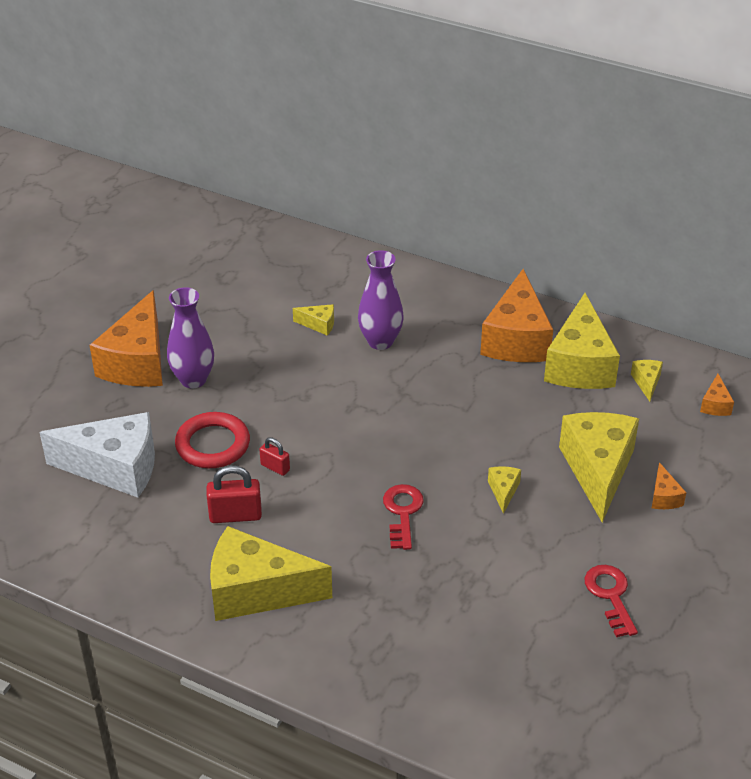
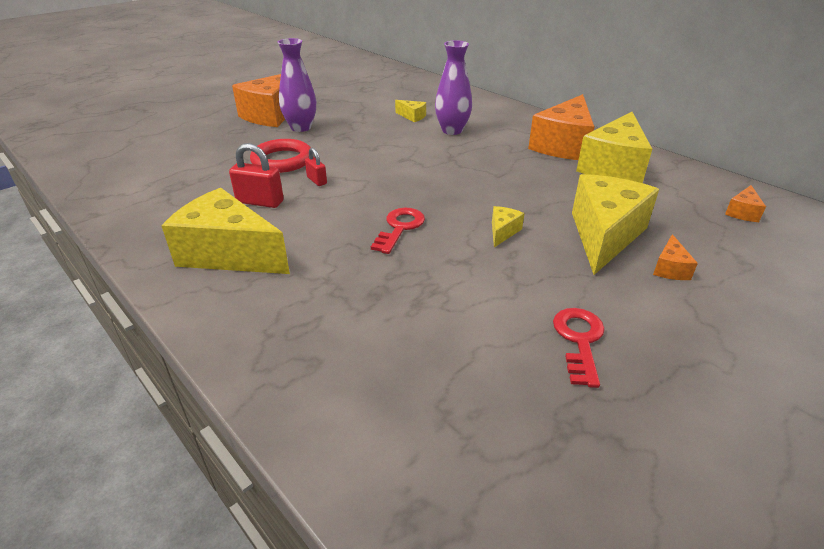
camera: 20 degrees right, 5 degrees down
(115, 468) = (201, 160): white cheese -> none
(646, 383) = (674, 187): yellow cheese -> none

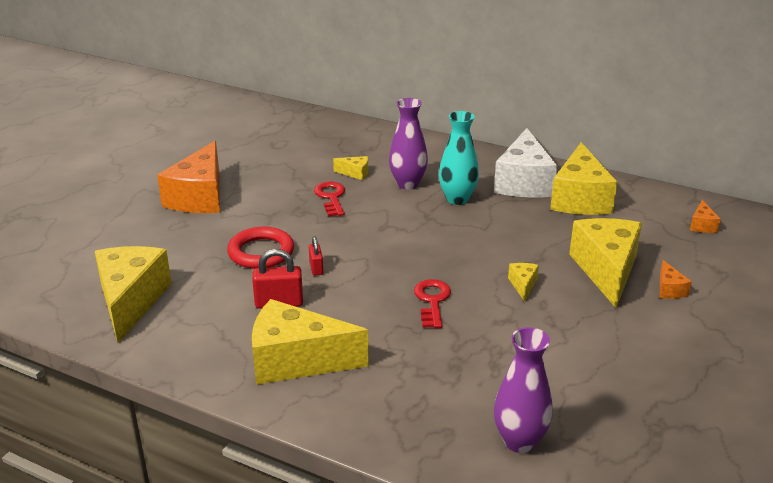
camera: 20 degrees left, 5 degrees down
(146, 177) = (131, 301): none -> yellow cheese
(301, 127) = (246, 208): purple vase -> purple vase (519, 441)
(317, 180) = (316, 268): red padlock -> red padlock turned 45 degrees clockwise
(489, 148) = (457, 199): none -> turquoise vase
(563, 145) = (523, 182): orange cheese -> white cheese
(579, 340) = (632, 364): red key -> red key (331, 197)

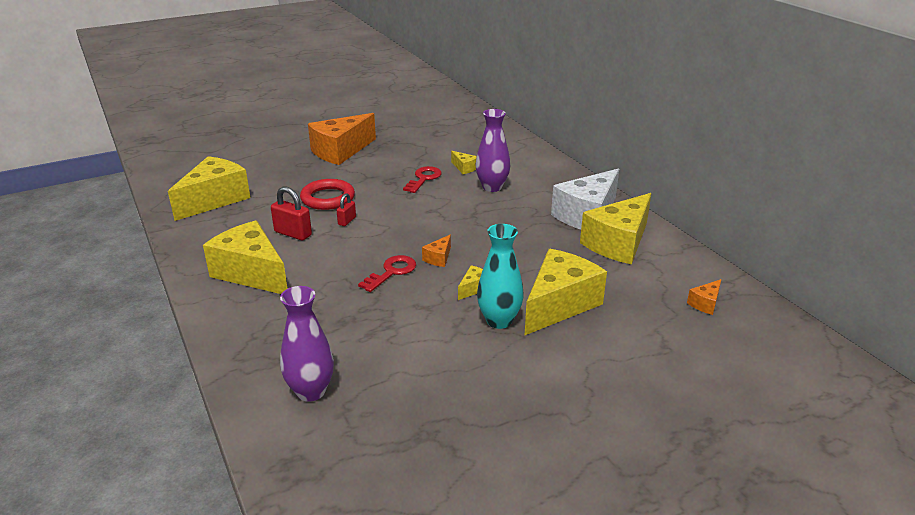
camera: 35 degrees right, 0 degrees up
(457, 199) = (514, 210): turquoise vase -> turquoise vase (499, 321)
(669, 289) = (594, 341): orange cheese -> orange cheese (439, 258)

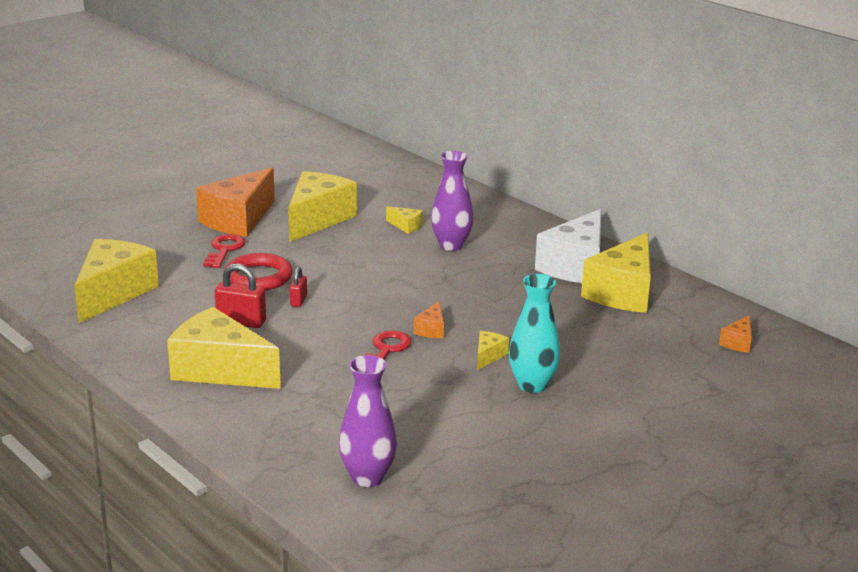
camera: 15 degrees left, 5 degrees down
(424, 178) = (363, 243): red key -> red key (224, 250)
(559, 304) = (588, 361): yellow cheese -> yellow cheese (317, 219)

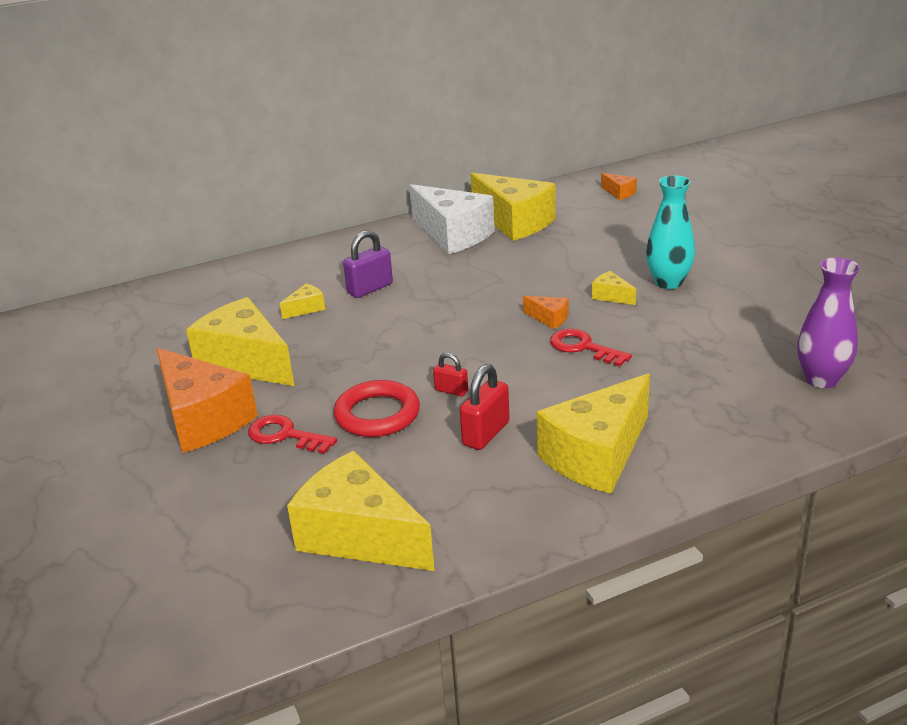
camera: 70 degrees left, 5 degrees up
(451, 245) = (370, 288): purple vase -> purple padlock

